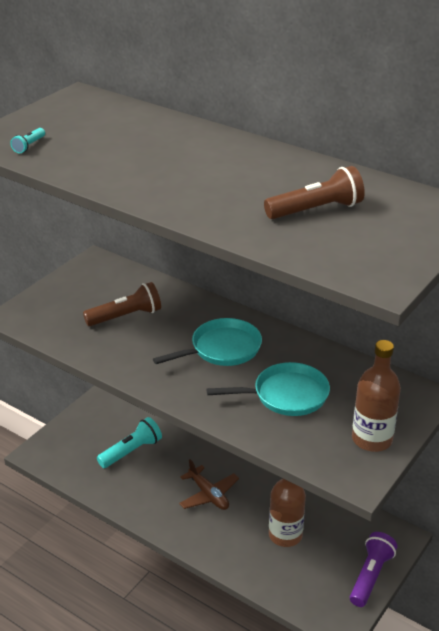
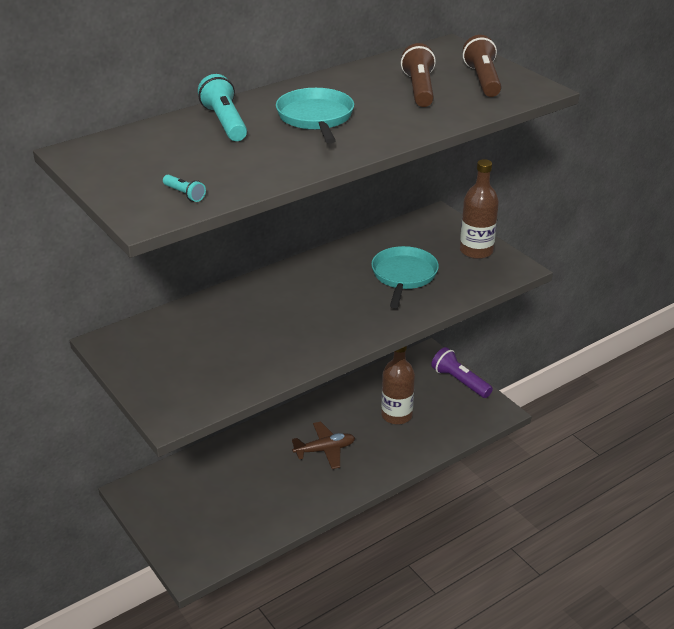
camera: 70 degrees left, 0 degrees up
(126, 316) = (228, 340): brown flashlight -> brown flashlight (483, 80)
(131, 451) = (234, 491): turquoise flashlight -> turquoise flashlight (225, 122)
(222, 349) = (320, 294): turquoise pan -> turquoise pan (316, 118)

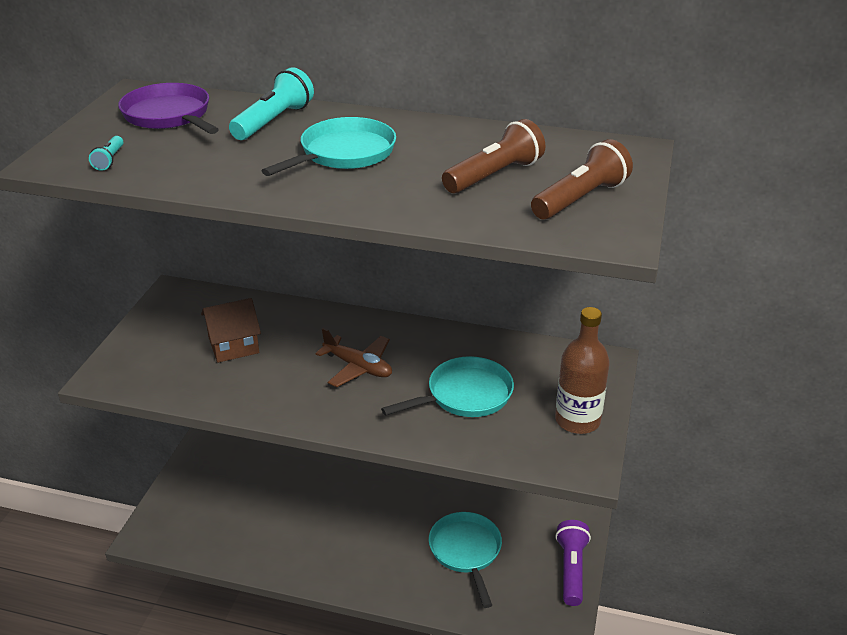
camera: 50 degrees right, 0 degrees up
(145, 153) = (169, 115): none -> purple pan
(220, 341) = (233, 345): none -> brown house
(324, 450) = (365, 530): brown plane -> brown plane (358, 367)
(396, 415) = (466, 551): brown bottle -> turquoise pan

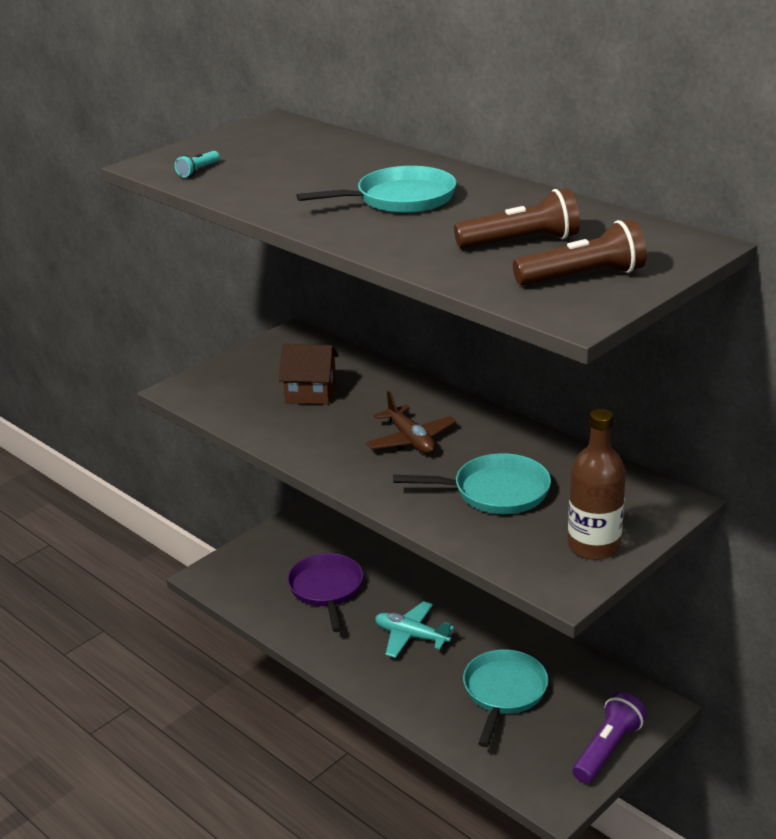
camera: 30 degrees right, 5 degrees down
(169, 115) = (282, 144): purple pan -> purple pan (326, 589)
(274, 121) = (367, 163): turquoise flashlight -> none
(362, 529) = (411, 636): none -> turquoise plane

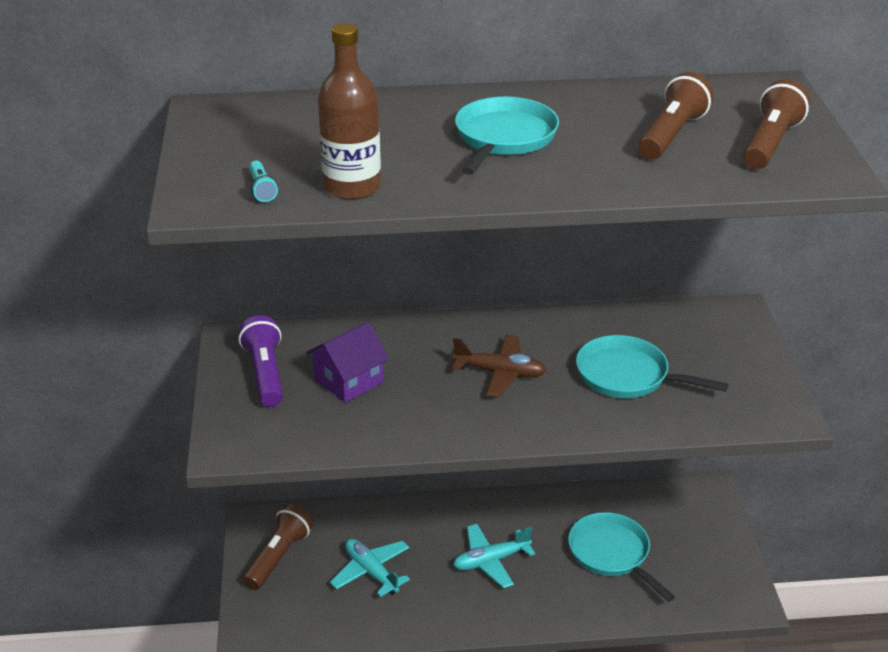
camera: 50 degrees left, 5 degrees up
(289, 543) = (279, 557): none -> brown flashlight
(311, 392) = (349, 381): brown house -> purple house
(326, 589) = (371, 572): purple pan -> turquoise plane
(495, 492) = (627, 376): turquoise pan -> turquoise pan turned 105 degrees counterclockwise
(594, 546) = (750, 374): brown bottle -> brown bottle (352, 187)
(607, 749) = (725, 543): purple flashlight -> purple flashlight (265, 374)

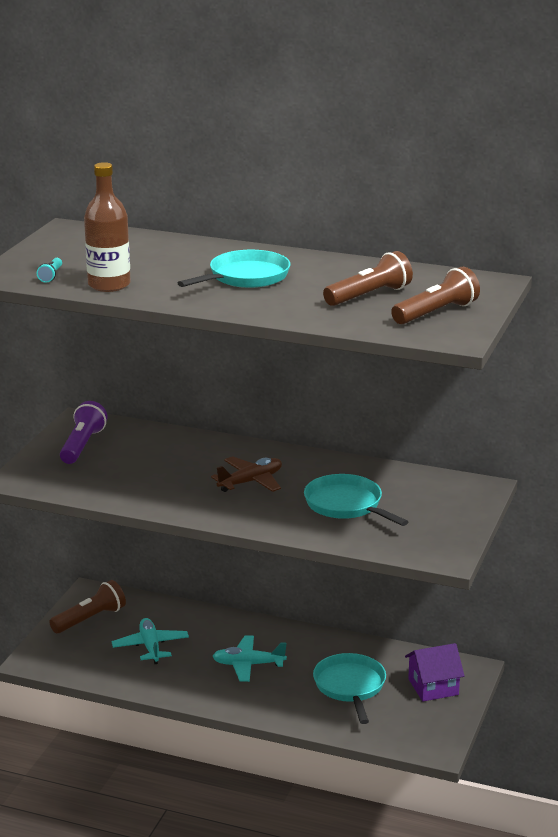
camera: 25 degrees right, 10 degrees down
(349, 381) = (136, 462): purple house -> purple house (433, 687)
(500, 373) = (250, 482): brown plane -> brown plane turned 75 degrees counterclockwise

